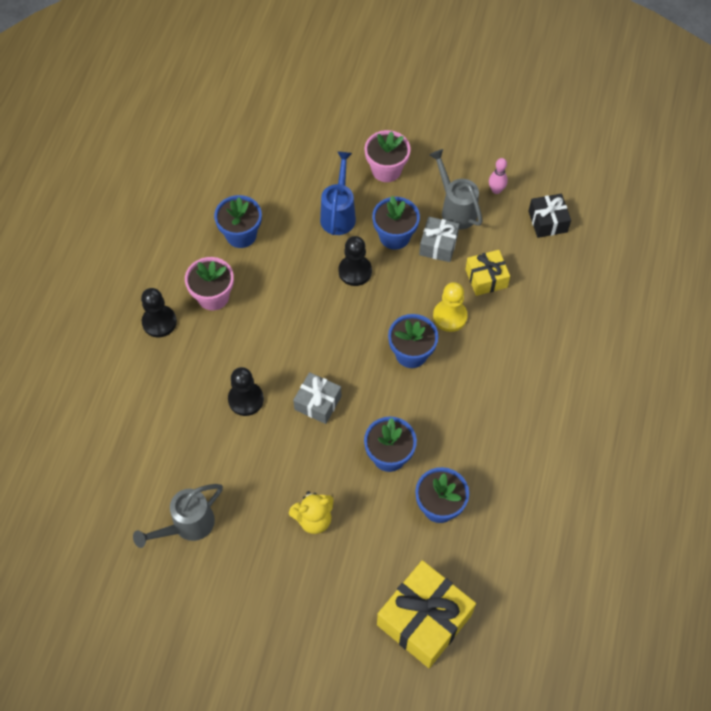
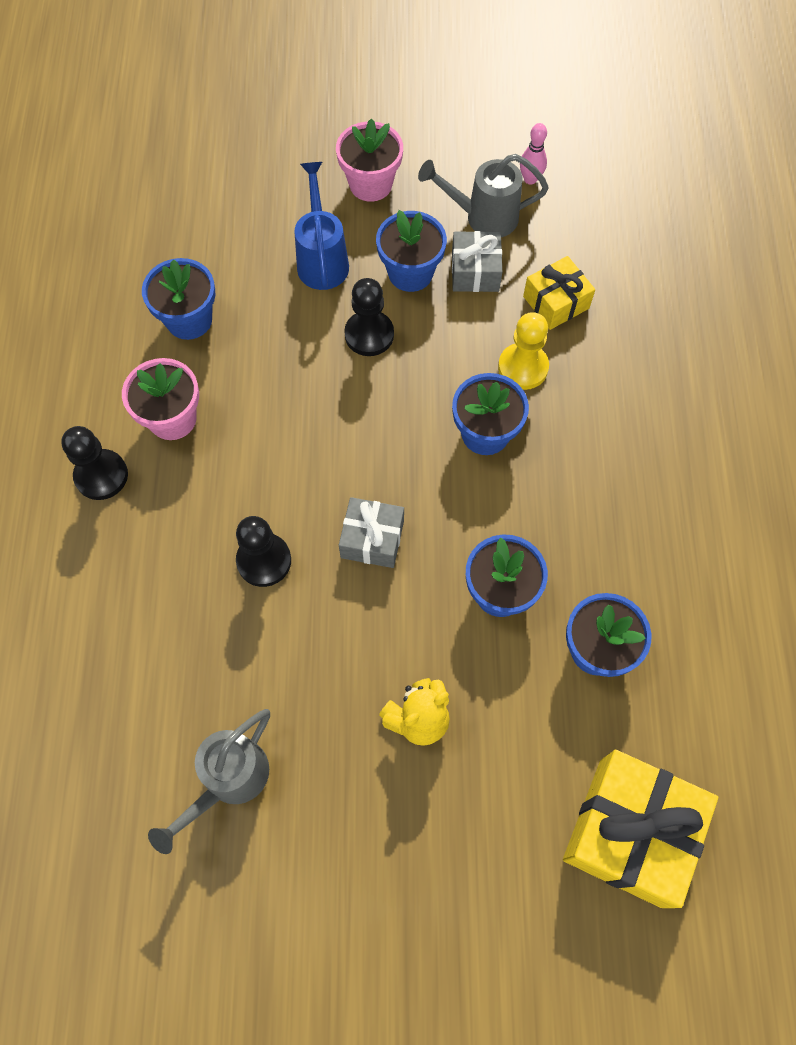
camera: 15 degrees left, 5 degrees up
(455, 209) = (483, 217): grey watering can -> grey watering can turned 45 degrees counterclockwise
(547, 221) = (613, 206): black gift -> none

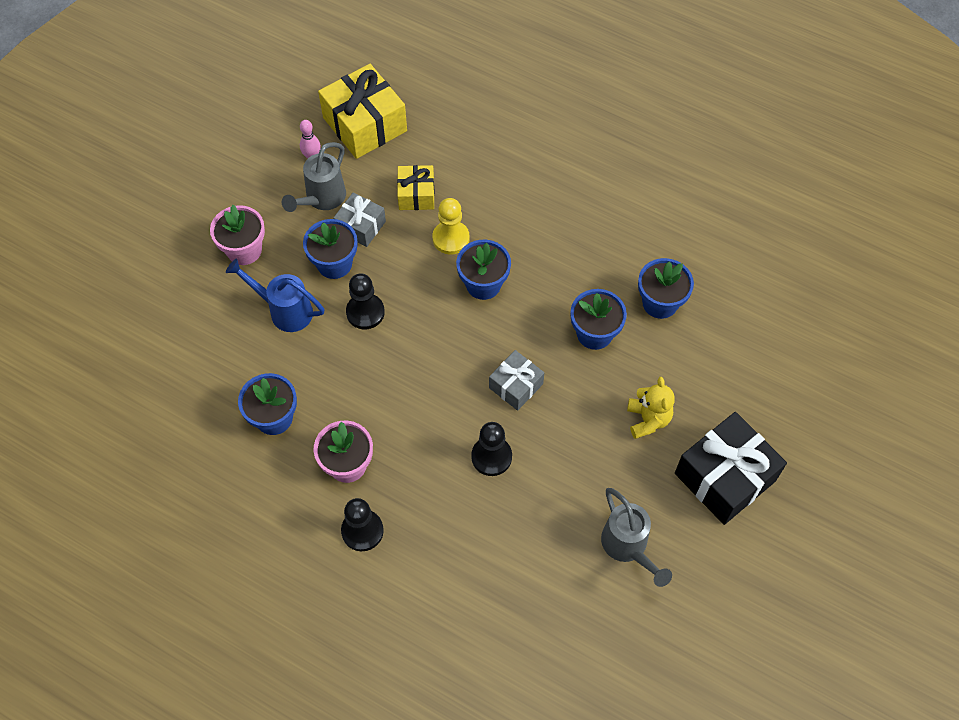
camera: 60 degrees left, 5 degrees down
(393, 859) = (725, 477): none -> black gift
(630, 831) = (773, 346): yellow gift -> yellow gift (364, 124)

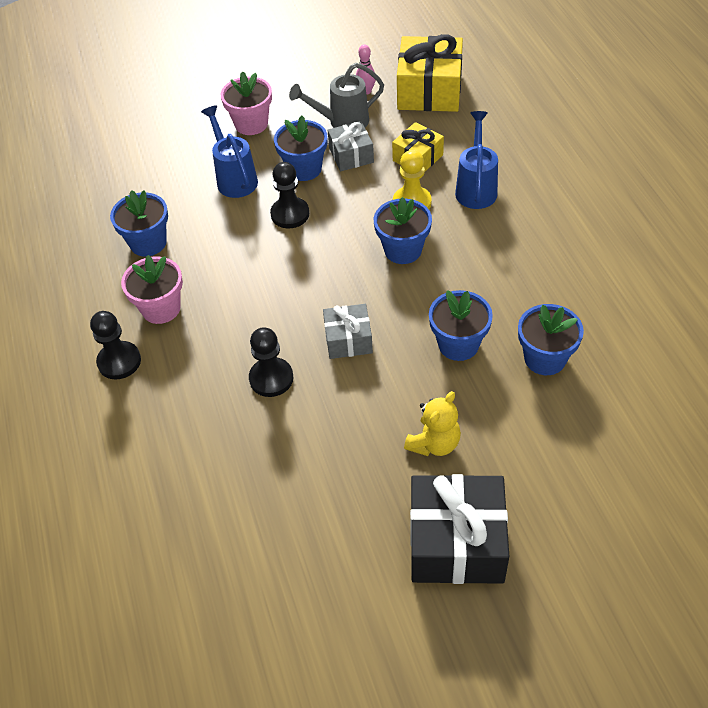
camera: 45 degrees right, 10 degrees down
(486, 194) = (476, 188): none -> blue watering can
(628, 547) = (306, 532): grey watering can -> none

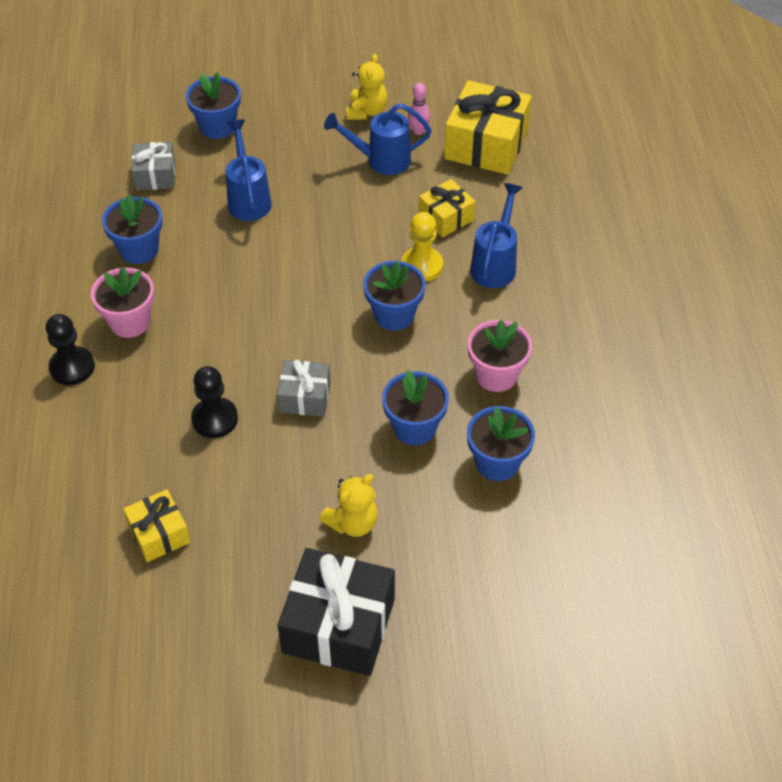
camera: 10 degrees right, 0 degrees up
(251, 124) = (285, 142): pink flower pot -> pink flower pot (496, 375)
(255, 497) = (159, 534): none -> yellow gift
(290, 214) = (292, 250): black pawn -> none
(304, 169) = (323, 204): blue flower pot -> blue flower pot (217, 126)
(314, 84) = (366, 111): none -> yellow teddy bear
(342, 122) = (381, 160): grey watering can -> blue watering can
(351, 155) = (377, 200): grey gift -> grey gift (155, 175)

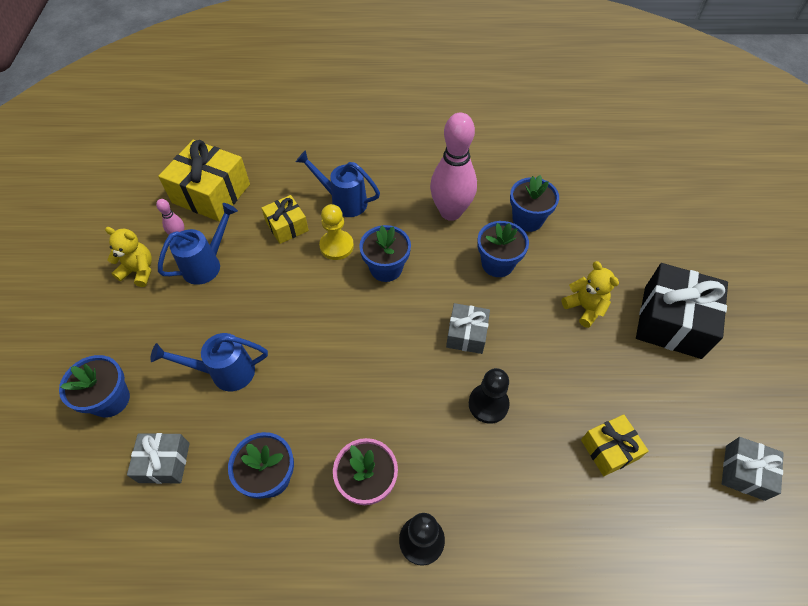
camera: 85 degrees left, 5 degrees up
(127, 675) = (744, 472): none -> grey gift
(381, 160) = (207, 264): blue watering can -> blue watering can turned 135 degrees counterclockwise
(496, 375) = (450, 212): pink flower pot -> pink bowling pin

